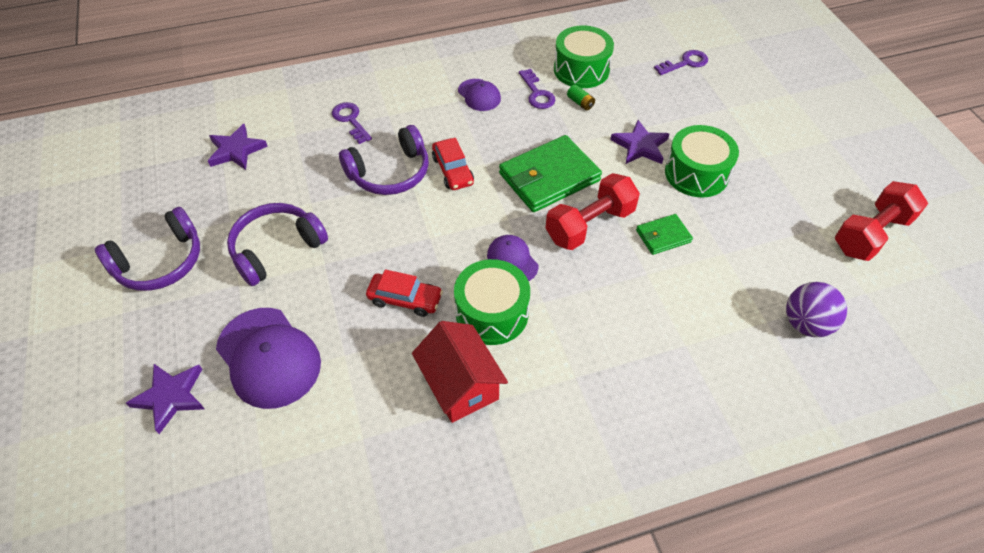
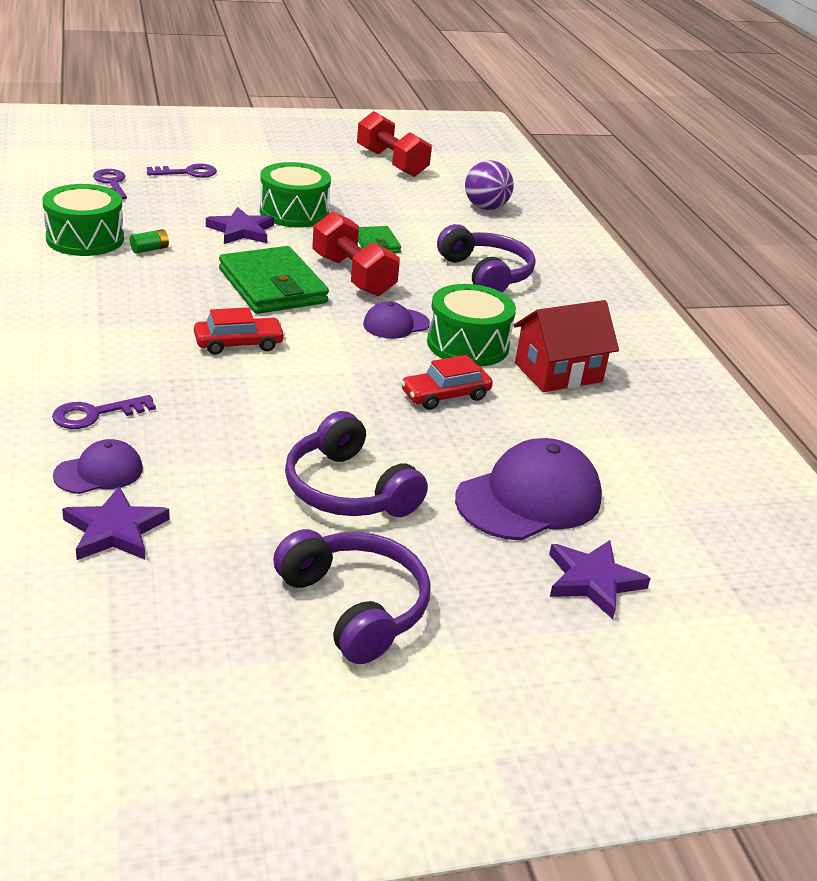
camera: 90 degrees left, 20 degrees down
(390, 173) = (225, 389): purple headphones -> purple headphones (486, 274)
(405, 299) = (445, 395): red car -> red car turned 135 degrees counterclockwise
(479, 95) = (96, 309): purple cap -> purple cap (99, 472)
(537, 93) = (116, 272): purple key -> purple key (188, 173)

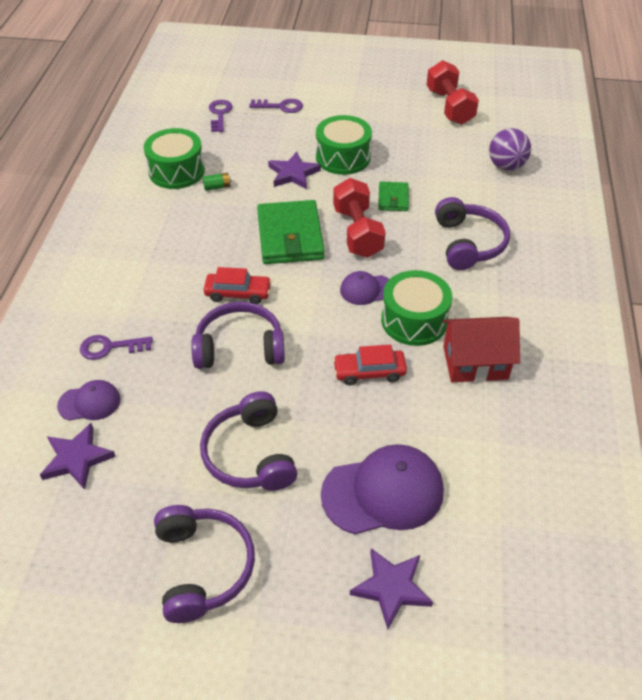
camera: 25 degrees right, 15 degrees up
(272, 393) = (239, 347): none -> purple headphones

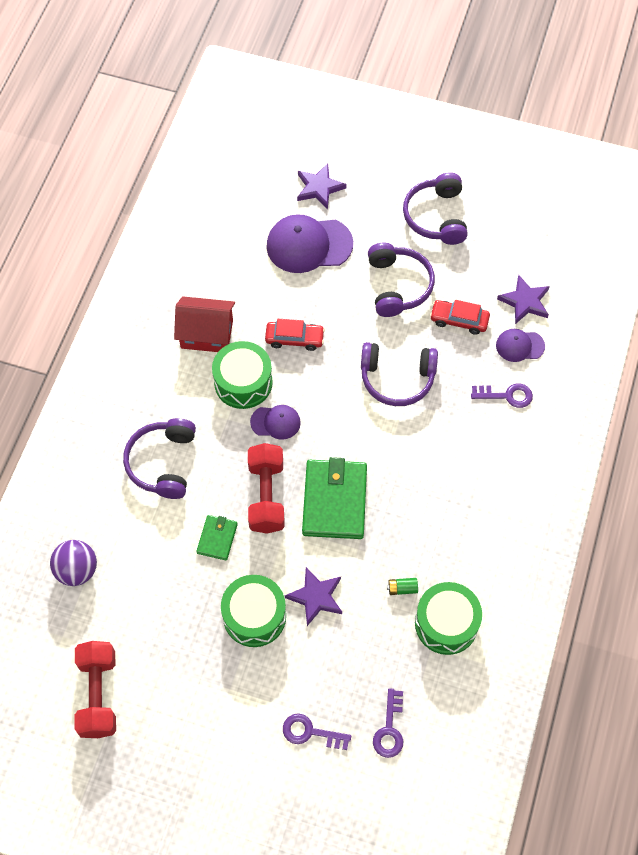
camera: 170 degrees left, 15 degrees up
(238, 293) = (393, 437): red car -> red car (459, 320)

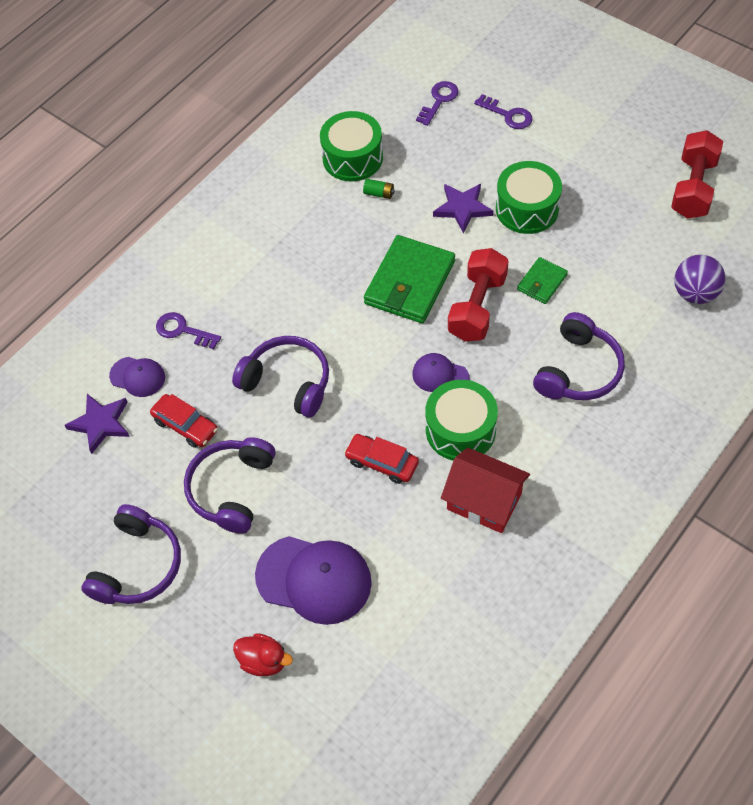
camera: 155 degrees left, 5 degrees down
(319, 188) = (264, 661): purple star -> red duck

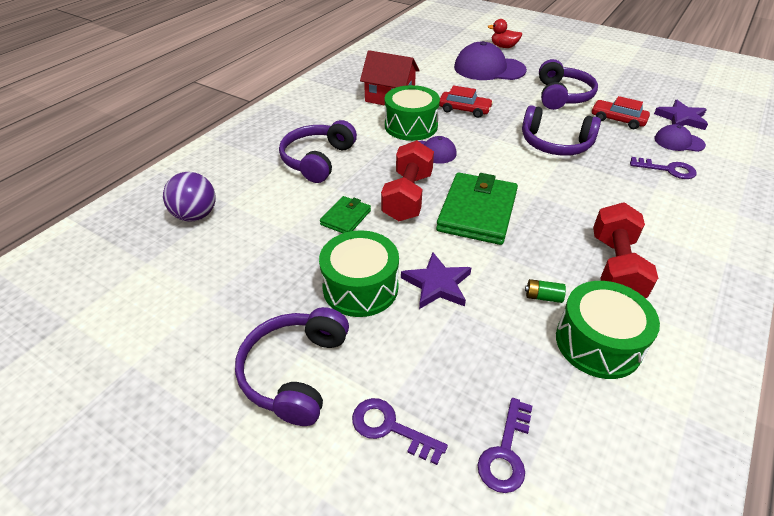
camera: 170 degrees right, 15 degrees down
(137, 565) = (598, 69): purple headphones -> purple headphones (295, 372)
(693, 188) = (148, 322): red dumbbell -> red dumbbell (615, 267)

